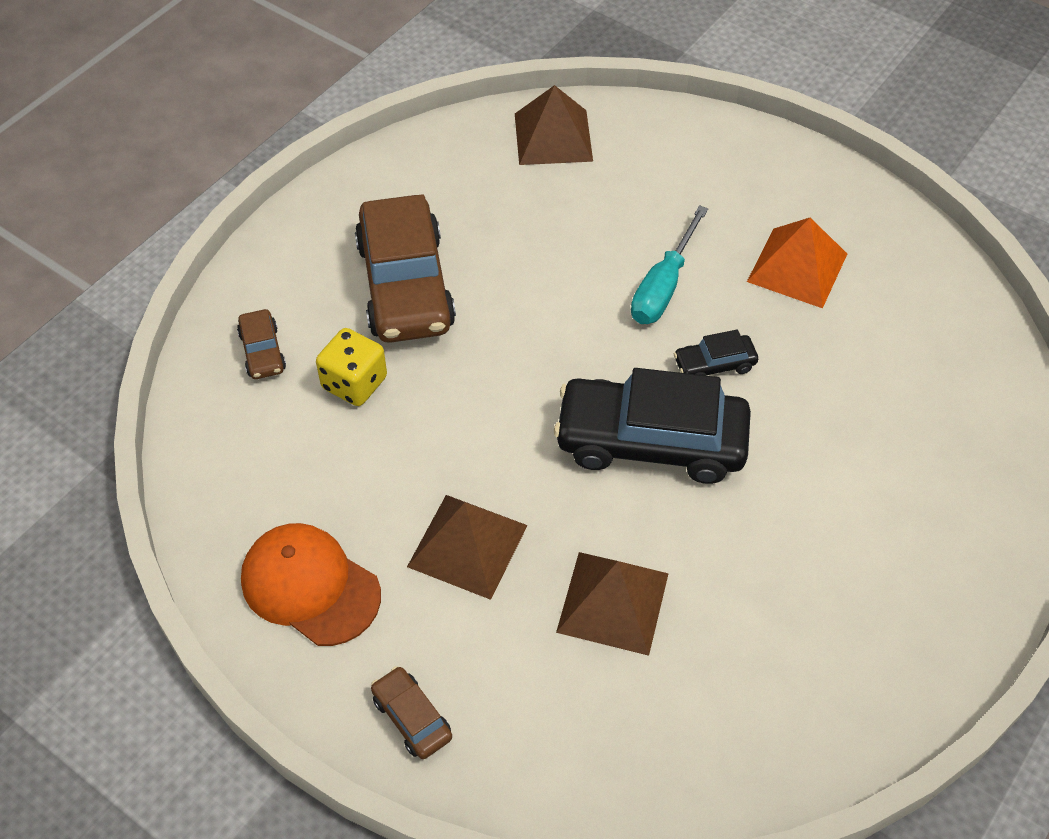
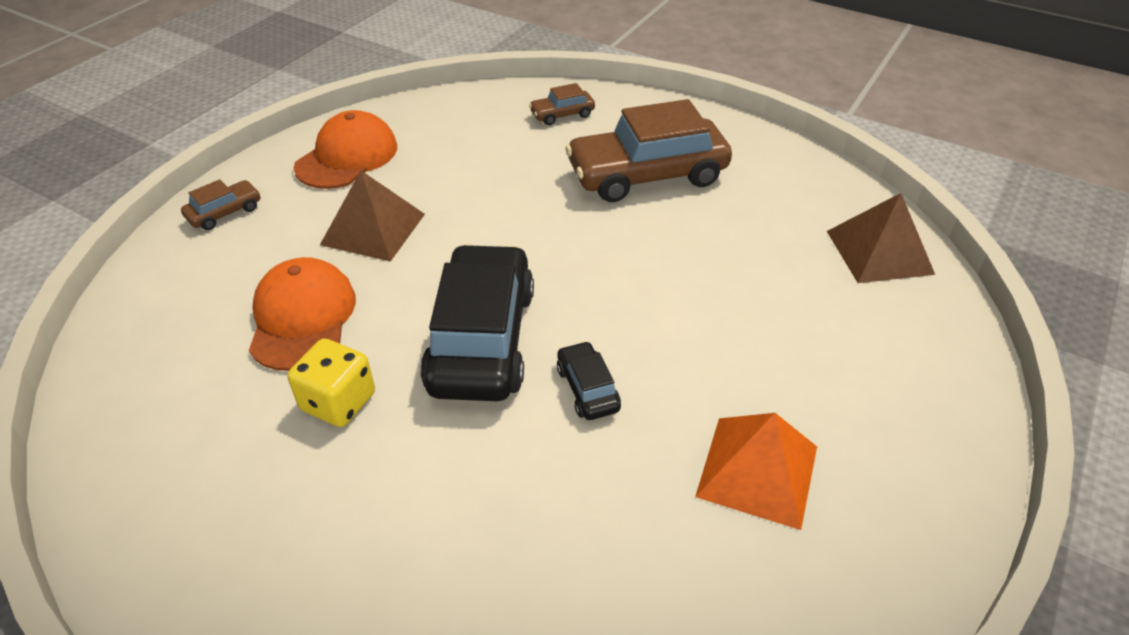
camera: 85 degrees right, 10 degrees down
(354, 383) = (536, 158): yellow dice -> yellow dice (338, 402)
(612, 602) = (302, 318): brown pyramid -> orange cap
(663, 286) = (691, 344): turquoise screwdriver -> none

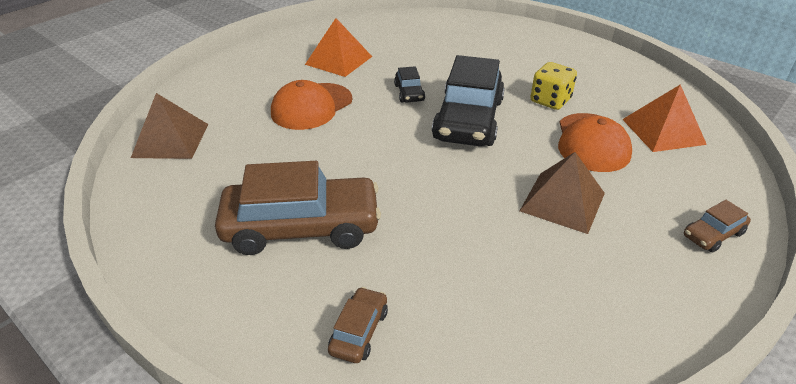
camera: 170 degrees left, 5 degrees down
(180, 353) = (663, 131): none -> orange pyramid
(347, 157) = (620, 292): orange cap -> orange cap (311, 106)
(562, 114) = (359, 331): brown car -> brown car turned 60 degrees counterclockwise

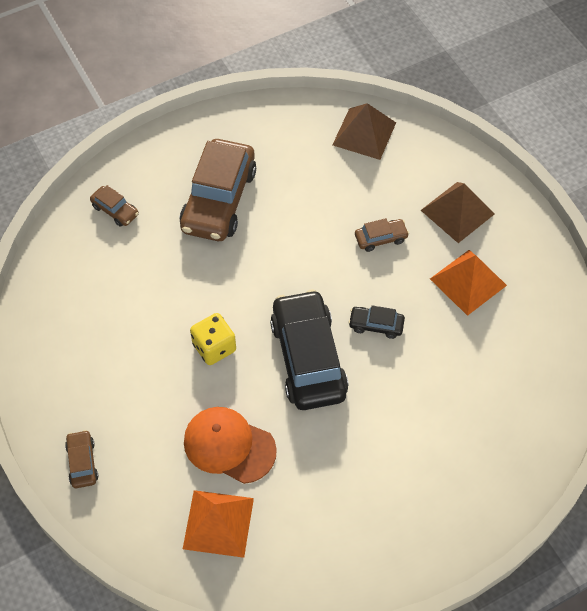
camera: 110 degrees right, 20 degrees up
(311, 106) = (381, 238): orange cap -> brown car
(468, 120) = (308, 358): black car -> black car turned 45 degrees clockwise
(550, 101) = (312, 448): yellow dice -> yellow dice (214, 347)
(562, 201) = (166, 377): brown pyramid -> brown pyramid (457, 212)

